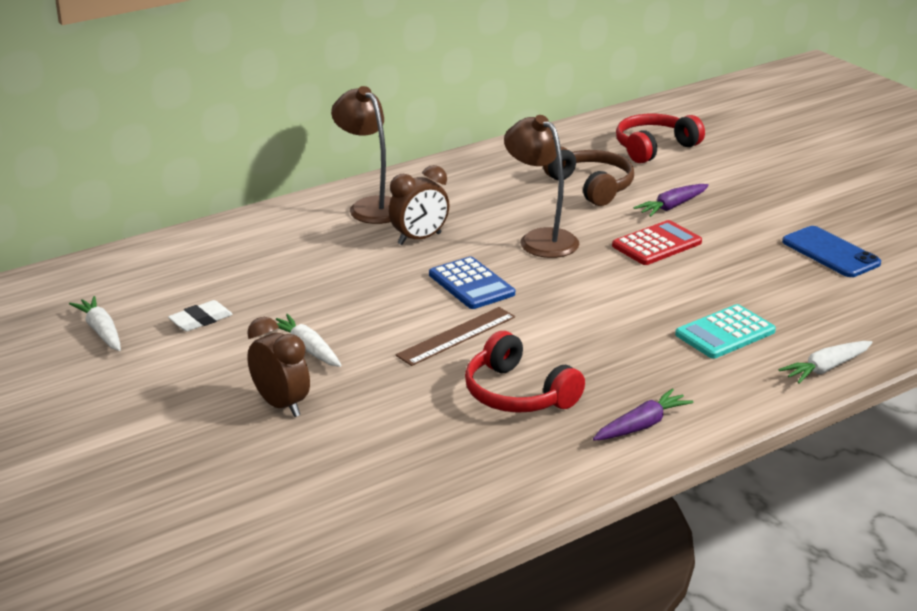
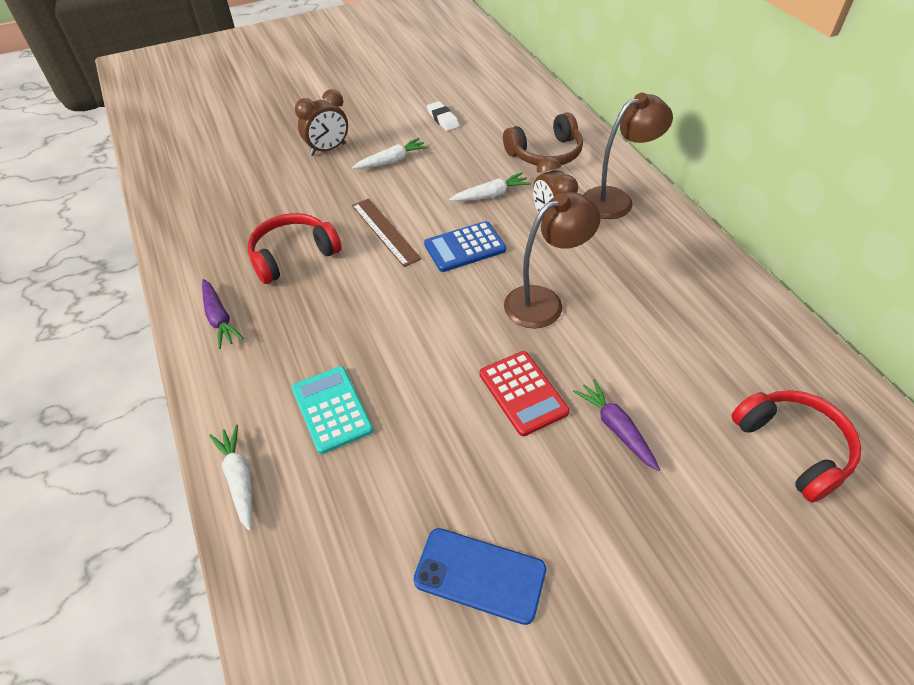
camera: 100 degrees right, 20 degrees up
(101, 331) = (439, 85): white carrot -> white carrot (491, 195)
(591, 187) = (667, 361): brown headphones -> brown headphones (545, 153)
(830, 253) = (480, 575): blue phone -> blue phone turned 45 degrees clockwise

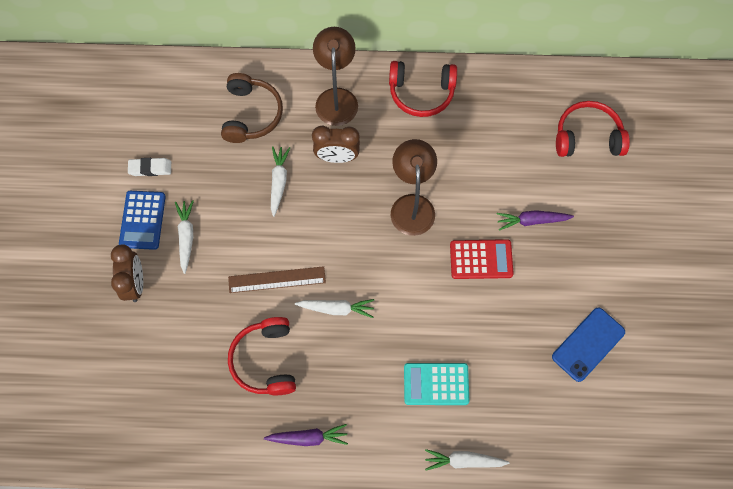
camera: 65 degrees left, 20 degrees up
(379, 286) = (336, 308): none -> white carrot
(465, 247) = (328, 230): blue calculator -> blue calculator (143, 220)
(686, 259) = (421, 92): none -> red headphones

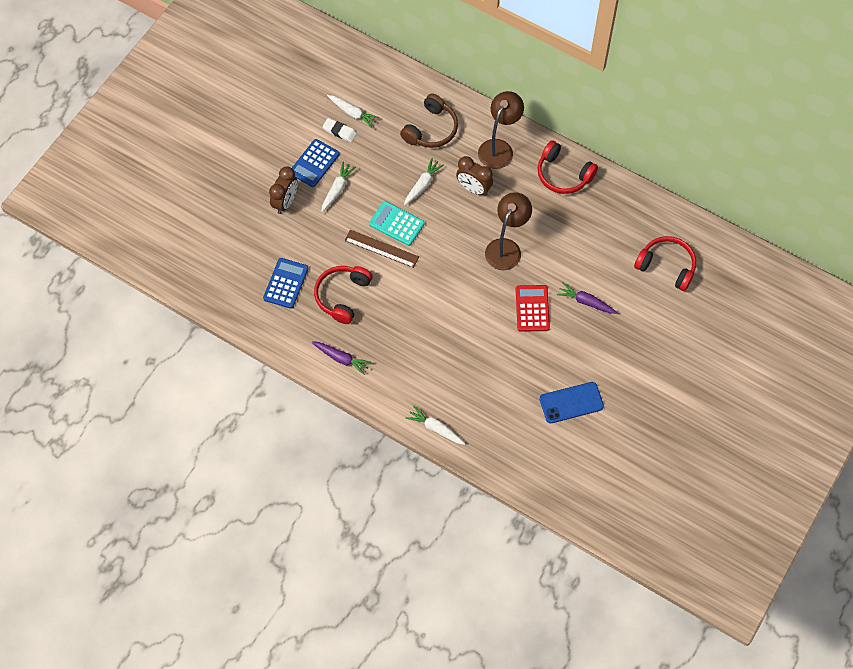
camera: 30 degrees right, 5 degrees down
(191, 381) = (285, 283): none -> blue calculator
(336, 308) = (410, 288): white carrot -> white carrot (352, 113)
(436, 384) = (448, 371): turquoise calculator -> turquoise calculator (396, 224)
(481, 259) = (532, 308): red calculator -> red calculator turned 120 degrees counterclockwise

